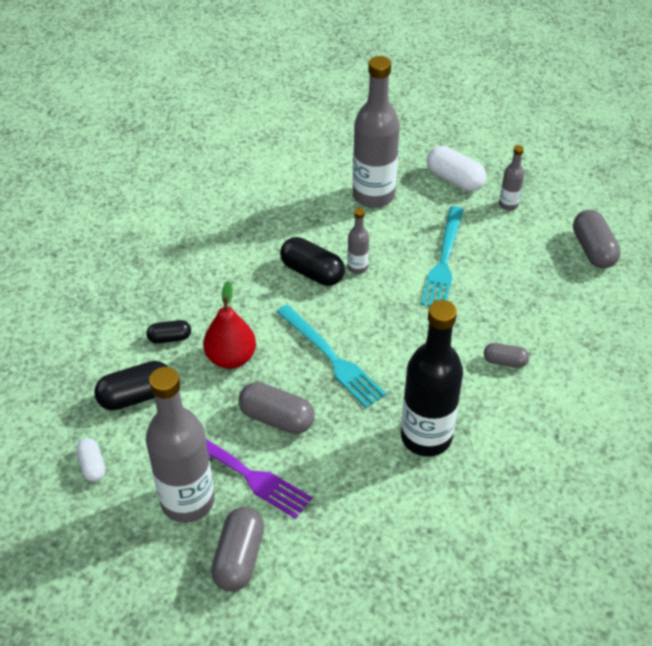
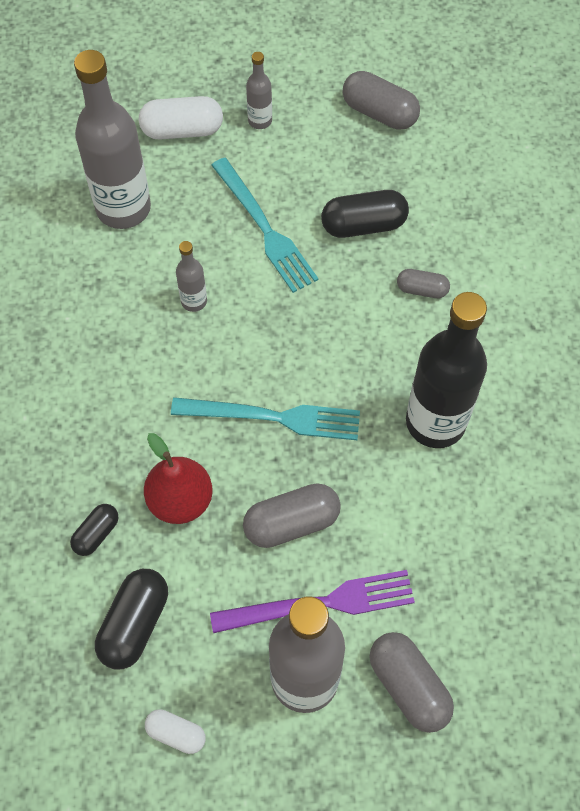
camera: 45 degrees left, 15 degrees up
(312, 272) = (156, 342): black capsule -> black capsule (363, 225)
(505, 361) = (422, 290): grey capsule -> grey capsule turned 45 degrees clockwise

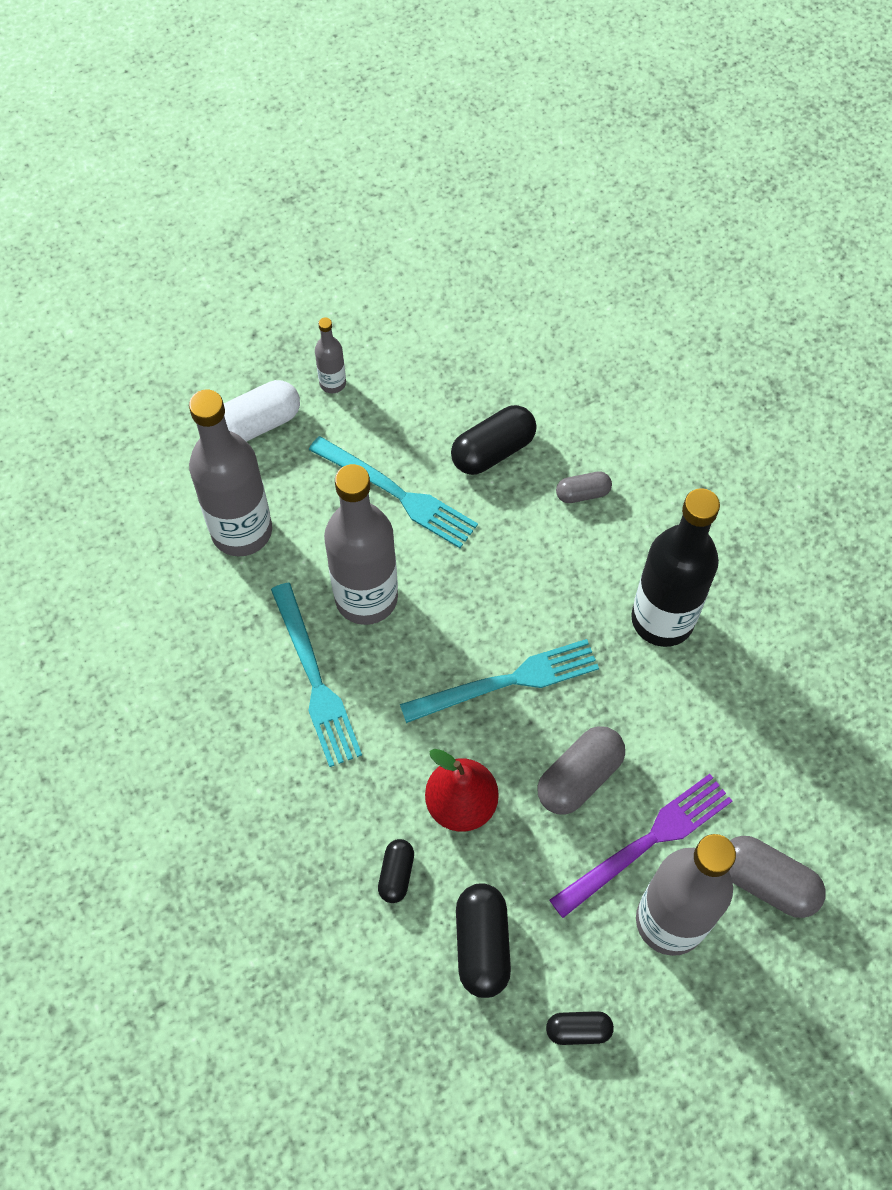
camera: 25 degrees left, 0 degrees up
(117, 349) = (315, 679): none -> turquoise fork
(176, 733) = (578, 1030): white capsule -> black capsule
(194, 301) = (366, 598): grey bottle -> grey bottle, size x2.19
(379, 113) = (448, 328): grey capsule -> none

